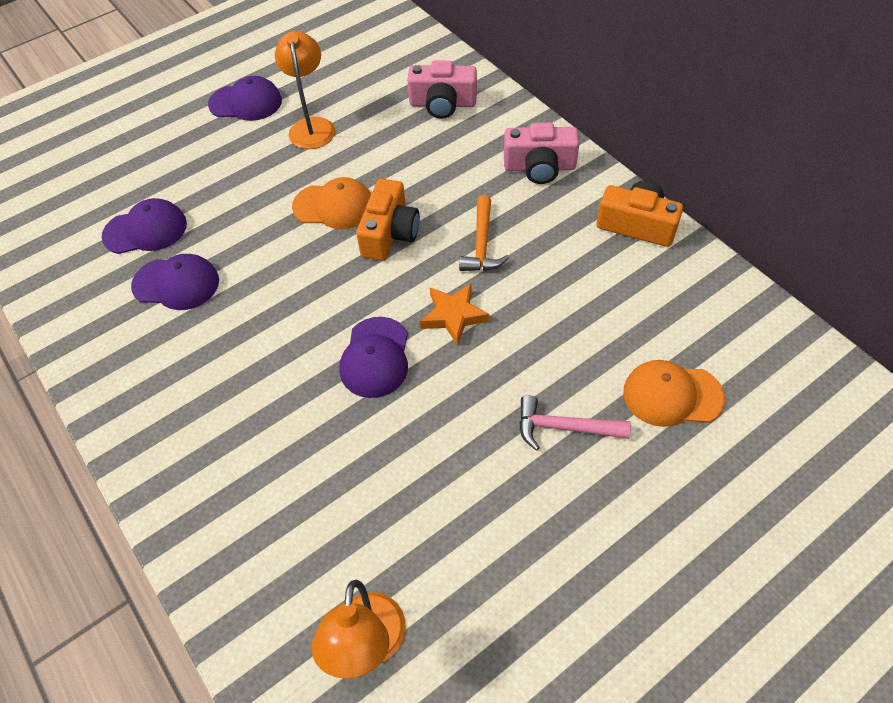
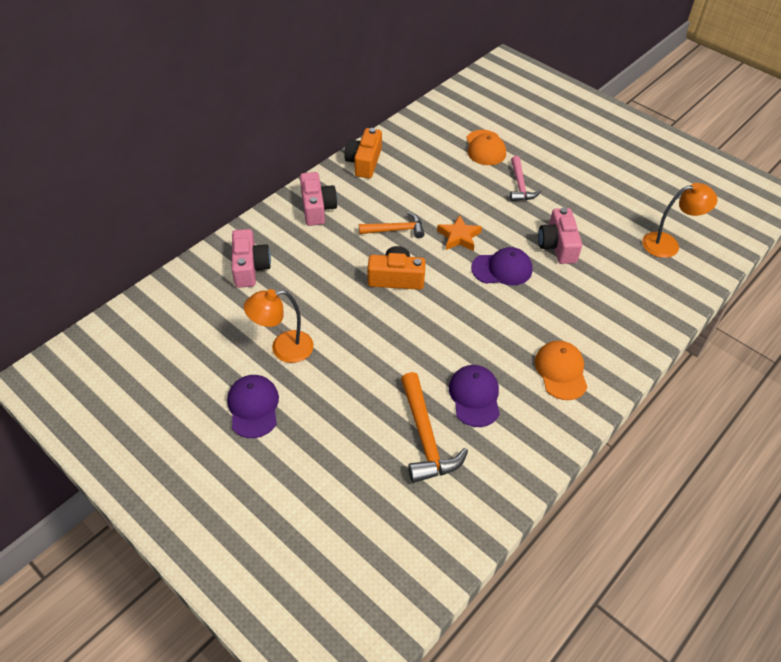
camera: 105 degrees left, 5 degrees down
(145, 230) = (425, 437): purple cap -> orange hammer
(334, 206) = (375, 315): orange cap -> orange cap (561, 371)
(407, 448) = (557, 245): none -> pink camera

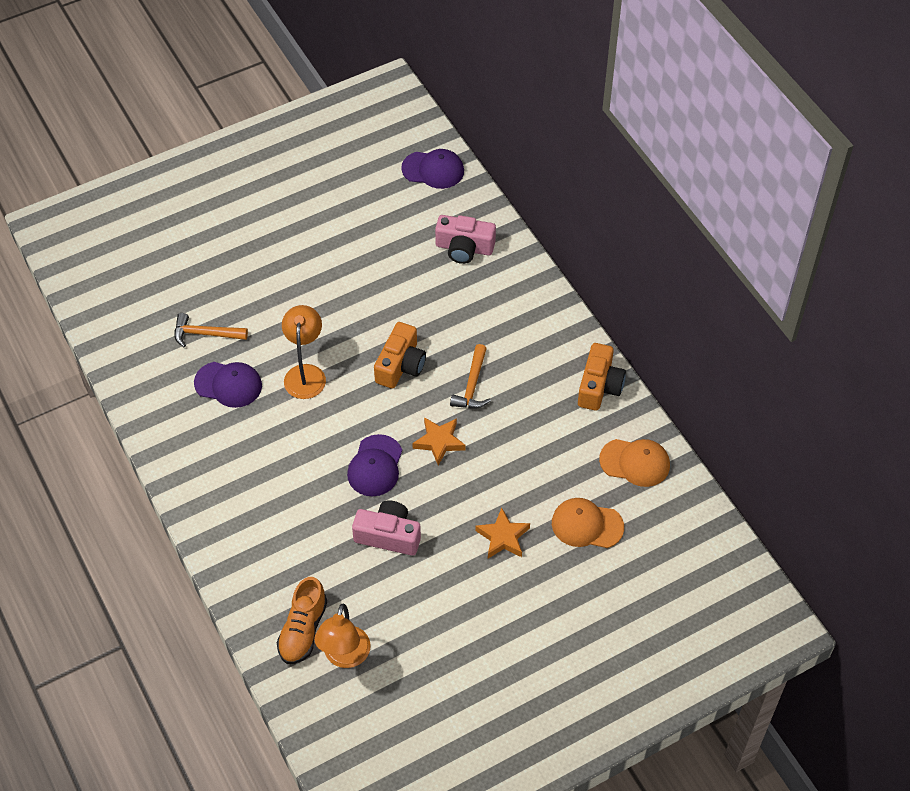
camera: 110 degrees right, 5 degrees up
(253, 407) = (294, 222): purple cap -> purple cap (433, 170)
(283, 348) = (349, 254): orange lamp -> orange lamp (305, 373)
(317, 208) = (533, 322): pink camera -> none
(364, 162) = (599, 386): orange camera -> orange camera turned 75 degrees clockwise
(425, 437) = (205, 334): orange hammer -> orange hammer, size x0.67
(520, 185) = (503, 537): pink hammer -> orange star
(561, 371) = (223, 466): orange cap -> orange cap (635, 462)
(666, 273) = (303, 630): none -> orange shoe

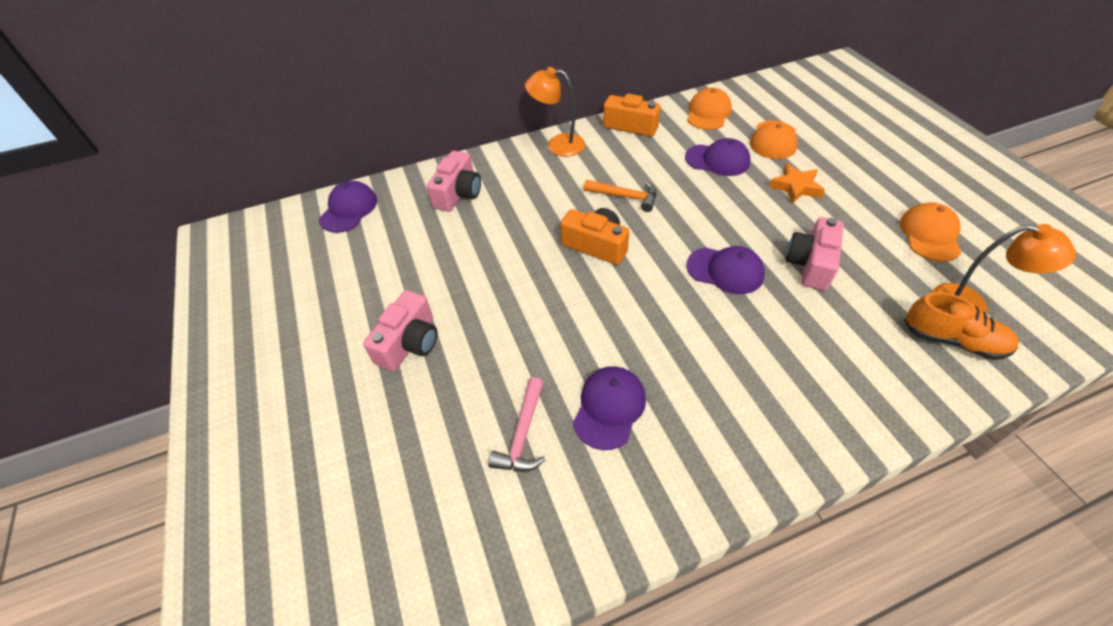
camera: 80 degrees left, 5 degrees down
(205, 334) = (523, 434): orange hammer -> pink hammer
(282, 250) = (409, 343): none -> pink camera
(305, 373) = (599, 326): orange lamp -> orange lamp (558, 145)
(437, 646) = (930, 235): none -> orange cap
(439, 442) = (692, 222): orange star -> none
(542, 468) = (717, 160): none -> purple cap

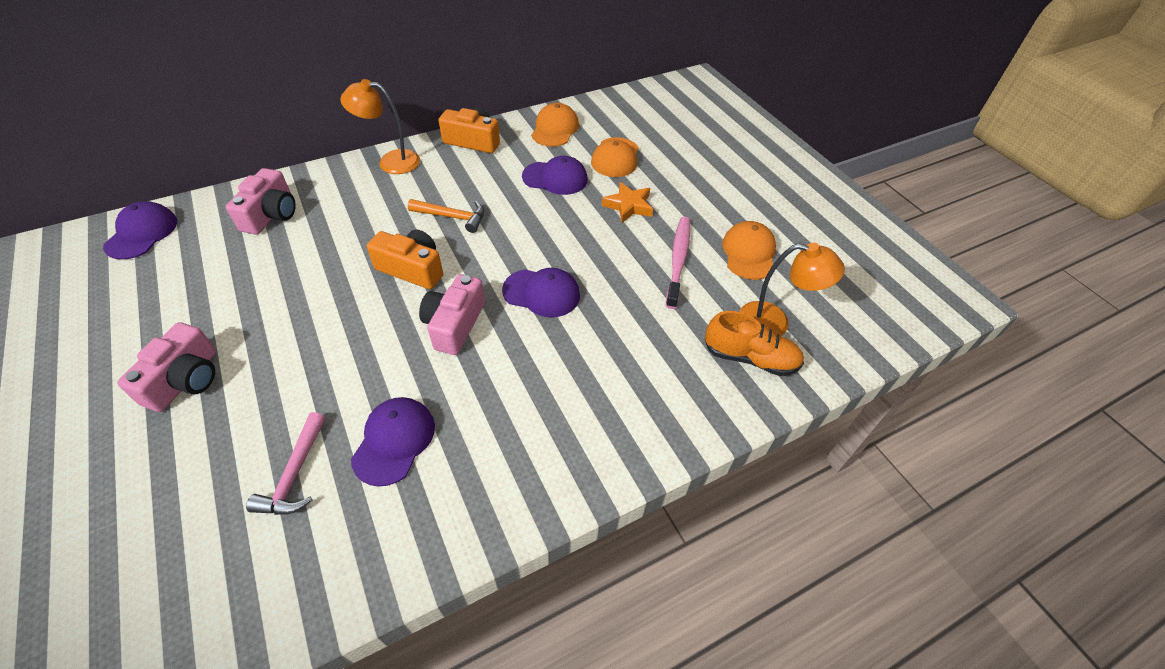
camera: 10 degrees left, 0 degrees up
(810, 264) = (628, 284): pink camera -> pink camera (454, 324)
(857, 241) = (678, 260): none -> pink toothbrush

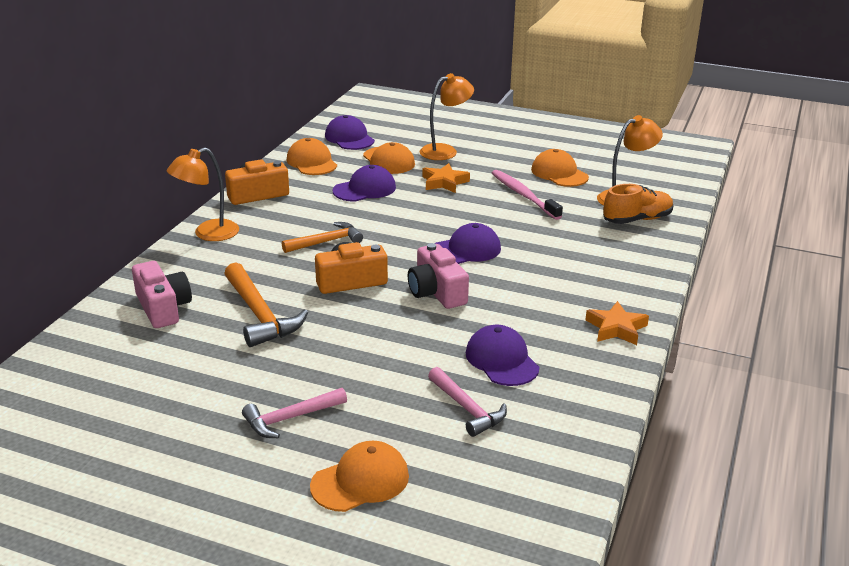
camera: 40 degrees left, 20 degrees down
(130, 484) = (360, 481): none -> orange cap
(142, 233) = (55, 374): purple cap -> purple cap (349, 138)
(186, 380) = (290, 418): pink camera -> pink hammer
(312, 262) = (260, 315): none -> orange hammer
(538, 483) = (616, 328): none -> orange star
(678, 171) = (445, 151): none -> orange lamp

